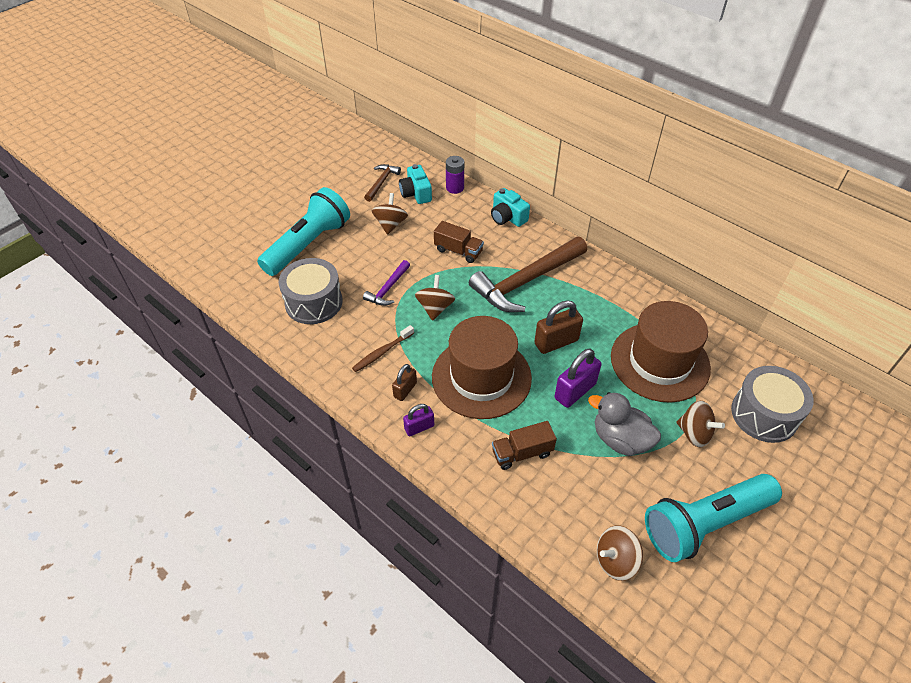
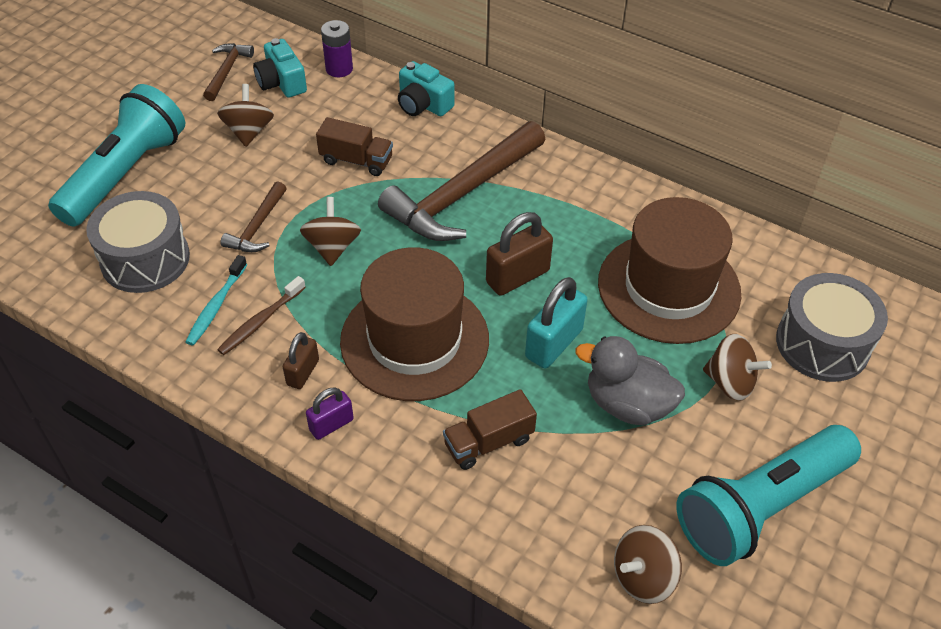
camera: 10 degrees left, 0 degrees up
(355, 338) = (216, 306): none -> turquoise toothbrush
(388, 288) = (258, 226): purple hammer -> brown hammer
(575, 391) = (554, 343): purple padlock -> turquoise padlock

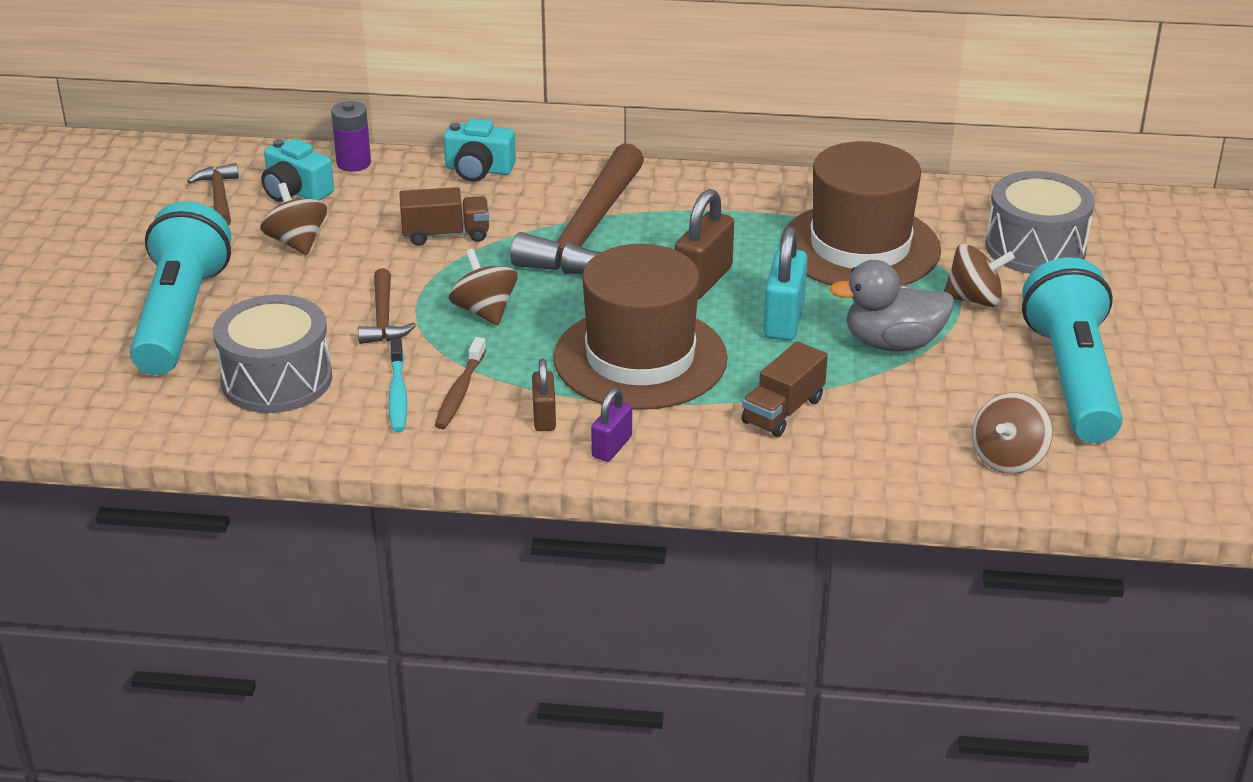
camera: 25 degrees left, 15 degrees down
(760, 507) = (1072, 378): turquoise flashlight -> turquoise flashlight turned 150 degrees clockwise

